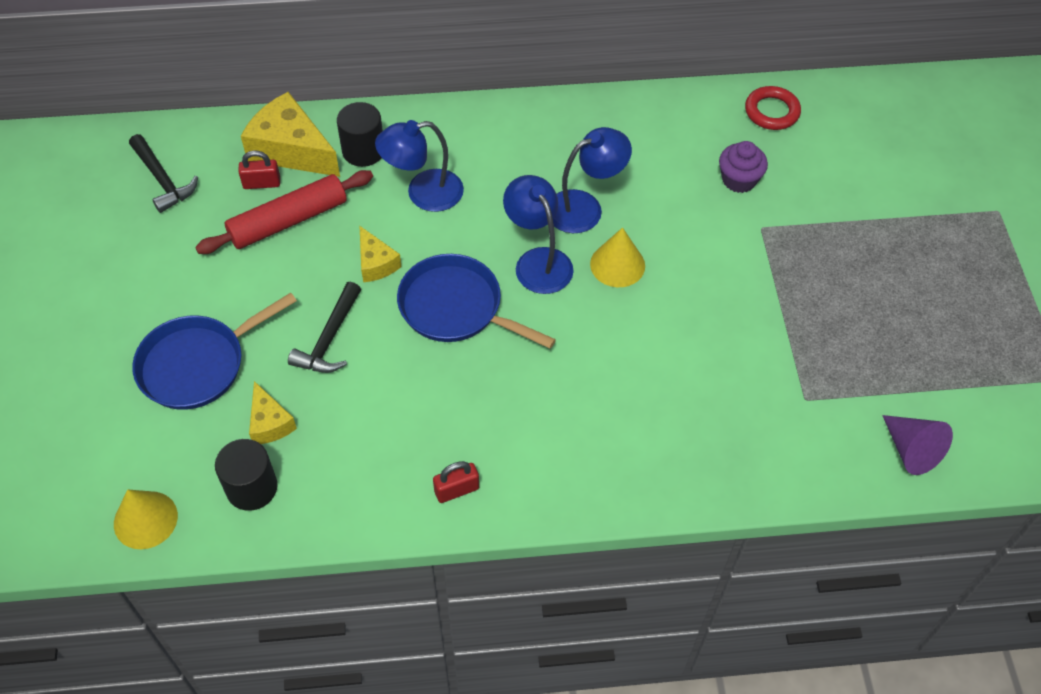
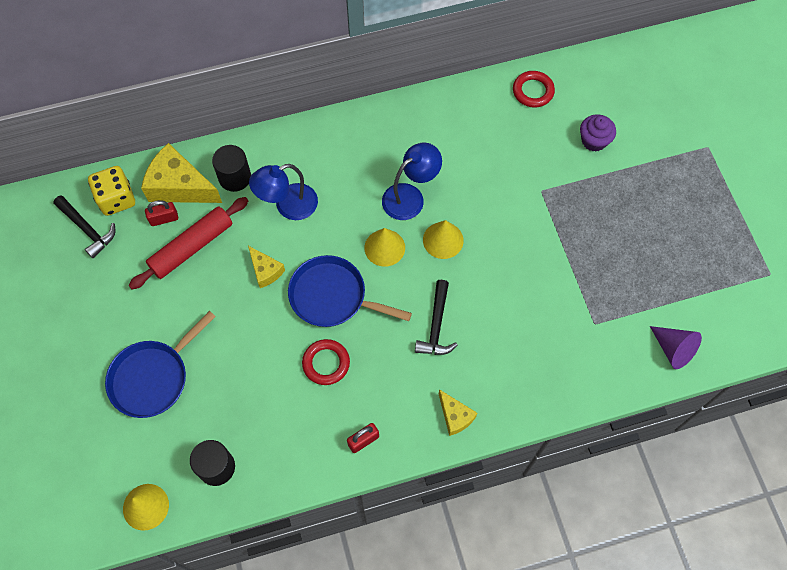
camera: 10 degrees left, 10 degrees up
(209, 152) = (117, 199): none -> yellow dice
(269, 423) = (217, 414): yellow cheese -> yellow cheese (455, 416)
(329, 339) = (245, 339): black hammer -> black hammer (436, 326)
(428, 386) = (326, 363): none -> red ring
(538, 261) = (384, 247): blue lamp -> yellow cone
(739, 180) = (518, 154): purple cupcake -> purple cupcake (594, 141)

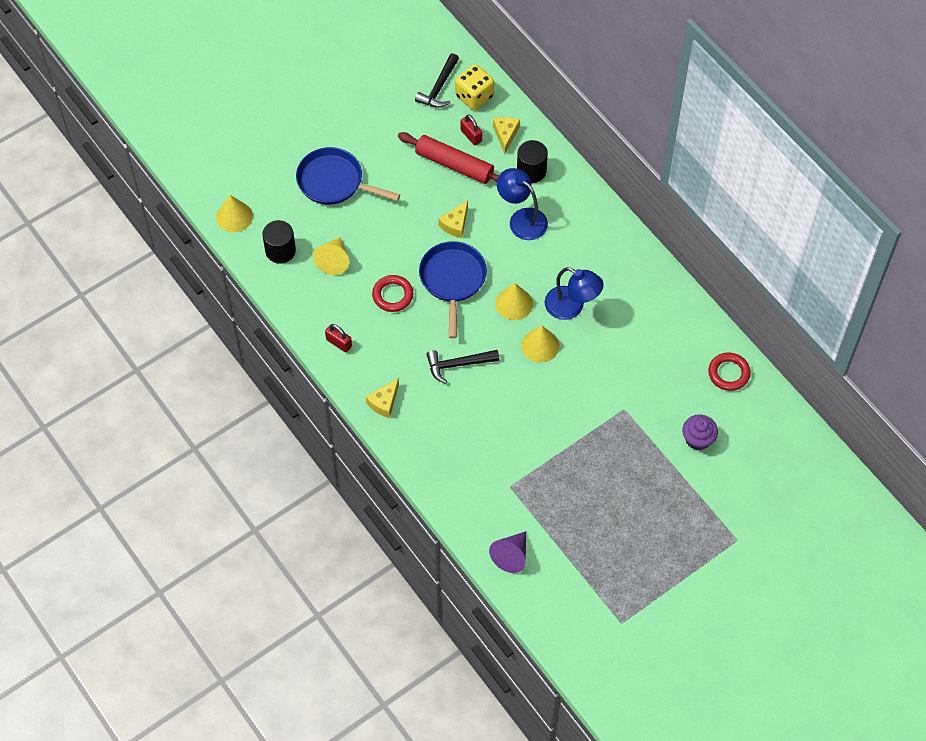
camera: 70 degrees right, 5 degrees down
(179, 186) = (505, 135): yellow cheese -> yellow cheese, size x0.54
(255, 411) = (334, 260): none -> yellow cone

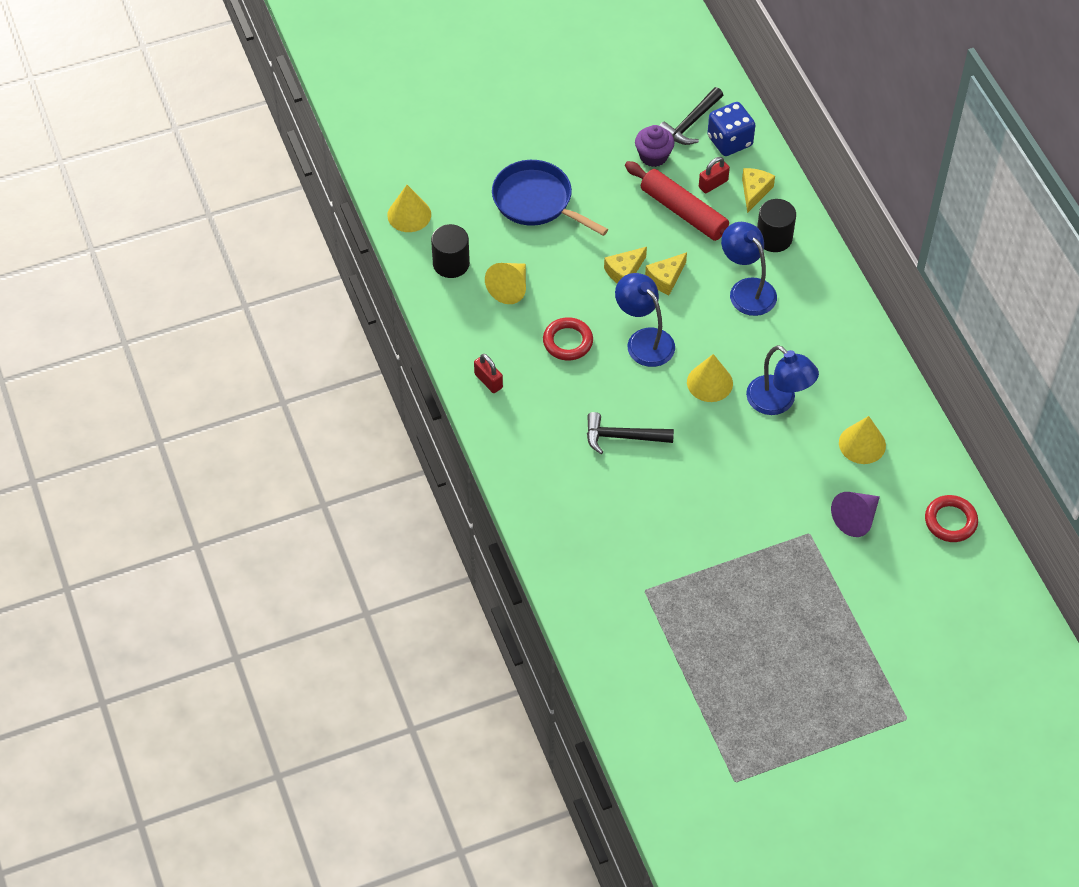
camera: 15 degrees right, 5 degrees down
(384, 402) = (522, 460): yellow cheese -> yellow cheese (624, 271)
(453, 280) = (644, 340): blue pan -> blue lamp
(471, 136) = (713, 184): red padlock -> red padlock turned 75 degrees clockwise
(474, 96) = (729, 141): yellow dice -> blue dice
(511, 555) = (623, 670): purple cone -> purple cone (856, 518)
(540, 345) = (727, 437): yellow cone -> yellow cone (862, 444)
(698, 439) = (890, 589): purple cupcake -> purple cupcake (653, 156)

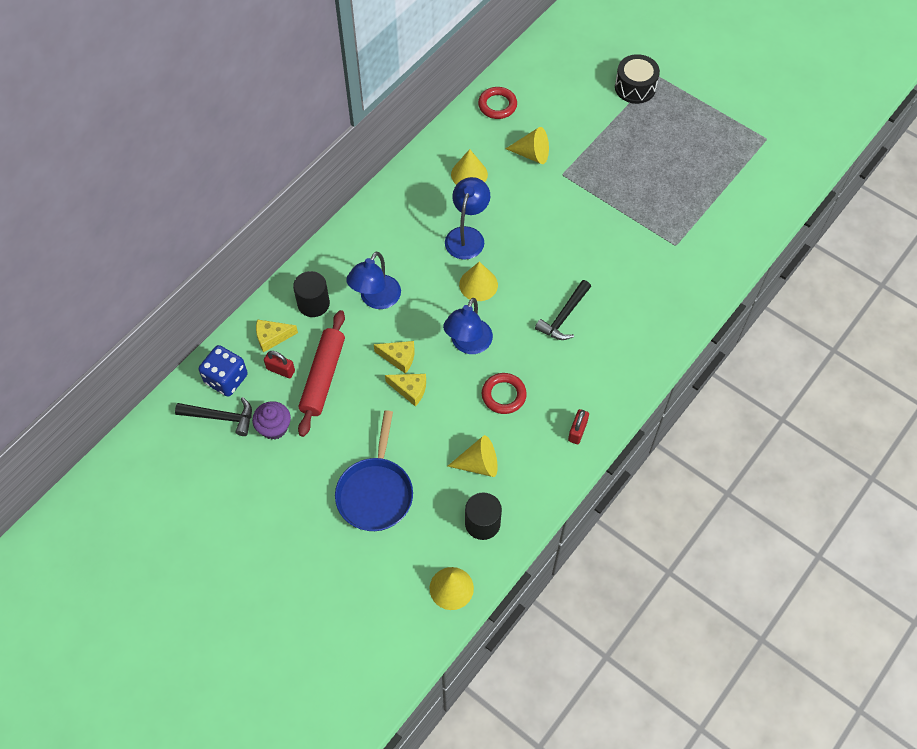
camera: 120 degrees left, 5 degrees up
(622, 437) = (564, 316): black hammer -> black hammer turned 60 degrees clockwise
(856, 518) = (532, 154): purple cone -> yellow cone
(898, 682) = (635, 87): none -> black drum

